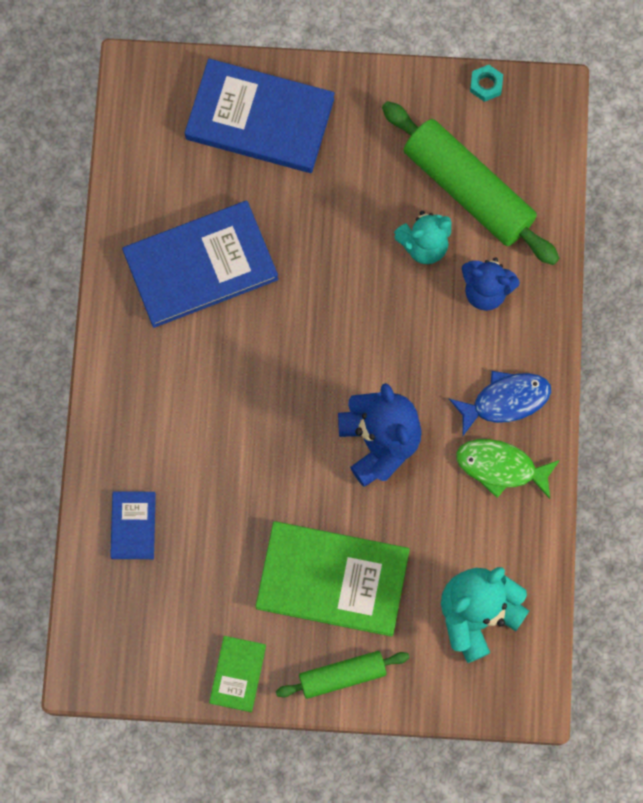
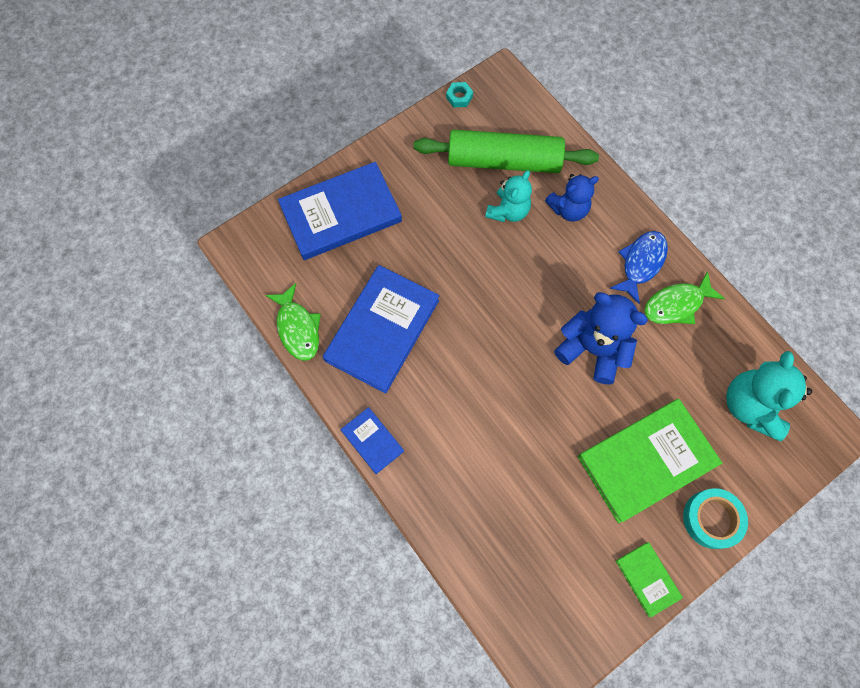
camera: 40 degrees left, 5 degrees down
(125, 202) = (297, 328): none -> green fish
(133, 526) = (488, 537): blue book -> blue book (372, 441)
(342, 675) = (711, 519): green rolling pin -> turquoise tape

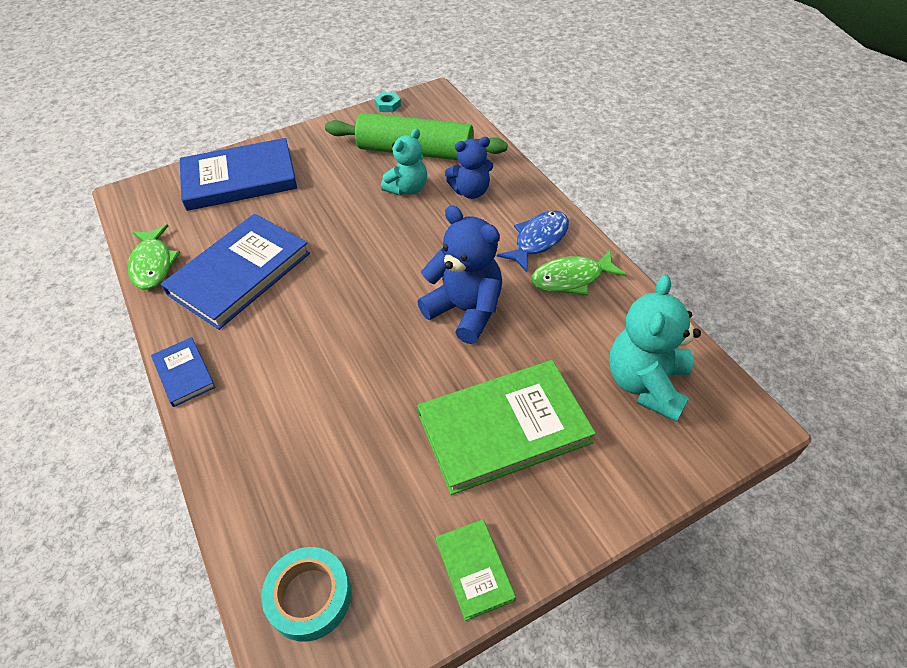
camera: 10 degrees right, 20 degrees down
(711, 519) = (576, 505): turquoise tape -> turquoise tape (309, 596)

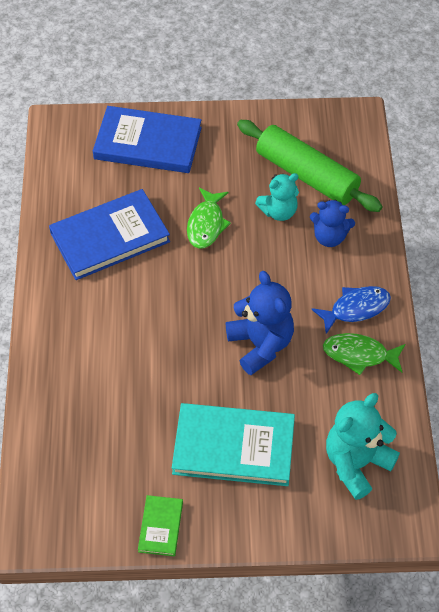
camera: 25 degrees right, 5 degrees up
(153, 264) = (50, 201): green fish -> green fish (206, 224)
(184, 373) = (38, 305): blue book -> none
(309, 596) = (55, 493): turquoise tape -> none
(388, 105) = (311, 112): turquoise nut -> none
(503, 428) = (233, 447): green book -> turquoise book

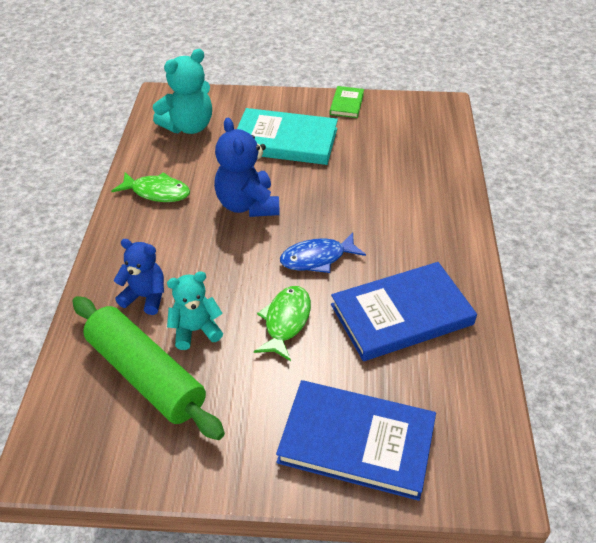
camera: 175 degrees left, 10 degrees down
(355, 309) = (145, 228): blue fish -> blue fish (317, 258)

